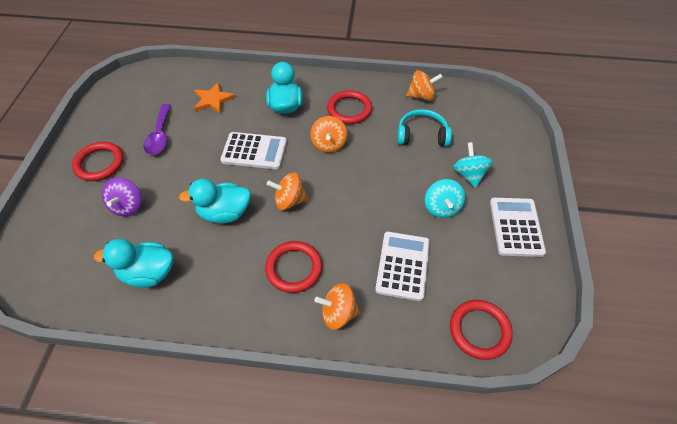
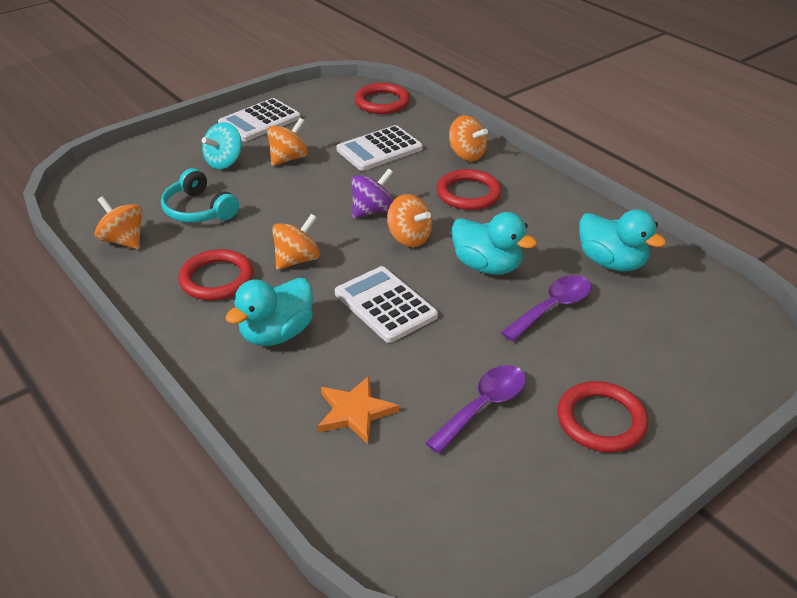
camera: 135 degrees left, 15 degrees down
(127, 206) = (594, 338): purple spinning top -> purple spinning top (372, 211)
(164, 210) = (552, 307): none -> purple spoon
(441, 207) = (288, 158): turquoise spinning top -> orange spinning top

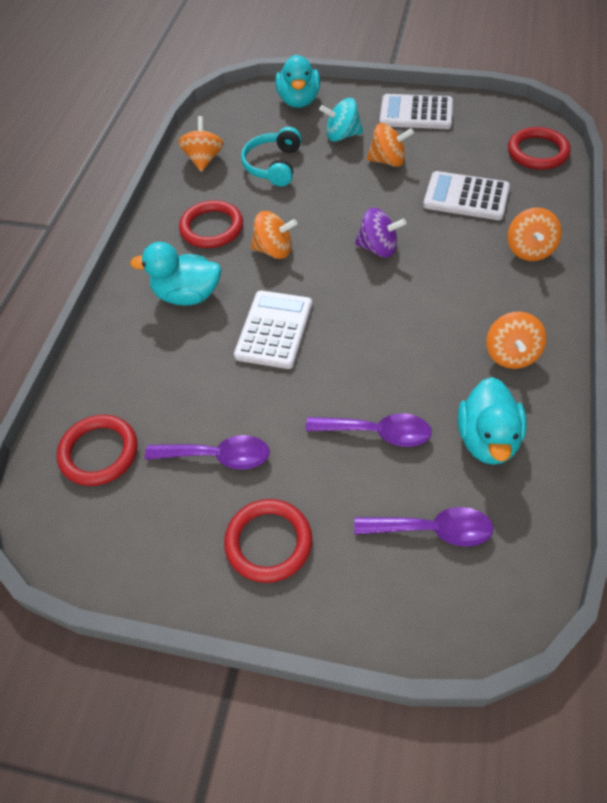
camera: 55 degrees right, 15 degrees up
(355, 412) = (149, 387): orange star -> none
(409, 238) = (369, 291): orange spinning top -> orange spinning top (511, 354)
(468, 193) = (473, 287): red ring -> red ring (99, 452)
(487, 266) = (386, 359): turquoise duck -> turquoise duck (299, 101)
(665, 328) = (433, 530): none -> purple spoon

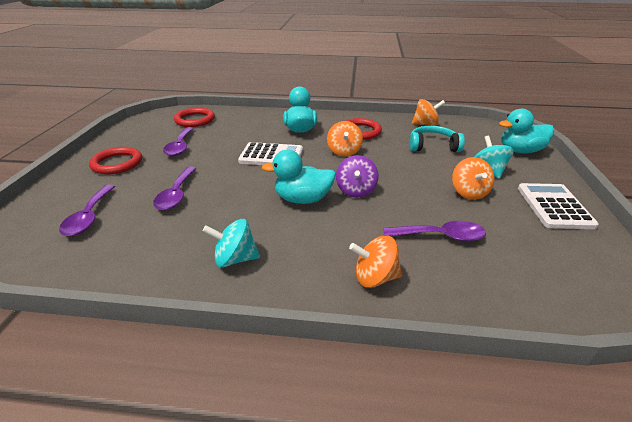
camera: 80 degrees right, 20 degrees down
(466, 197) = (441, 236): white calculator -> purple spoon
(487, 439) = (151, 243): turquoise duck -> turquoise duck (303, 199)
(511, 354) = (235, 259): orange spinning top -> turquoise spinning top
(537, 152) = (553, 294): red ring -> none

